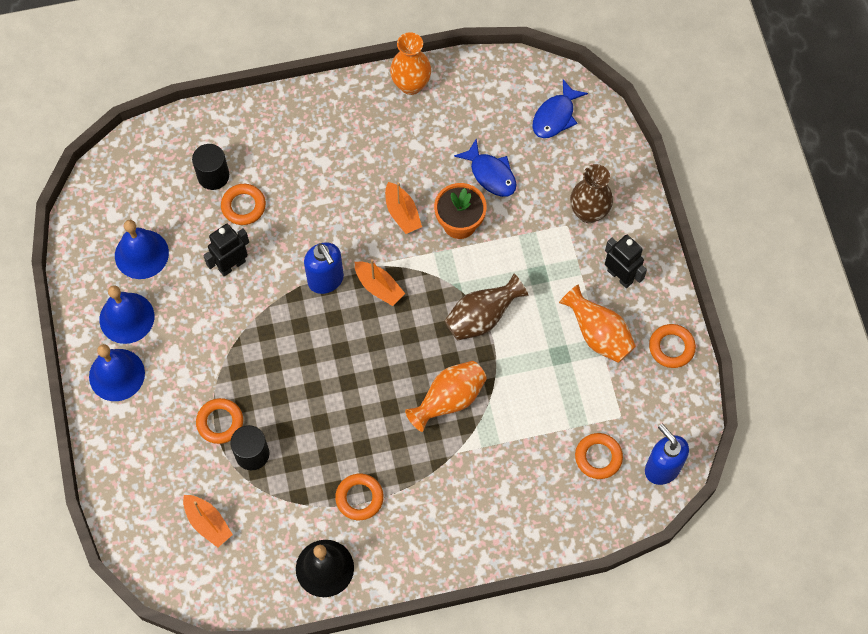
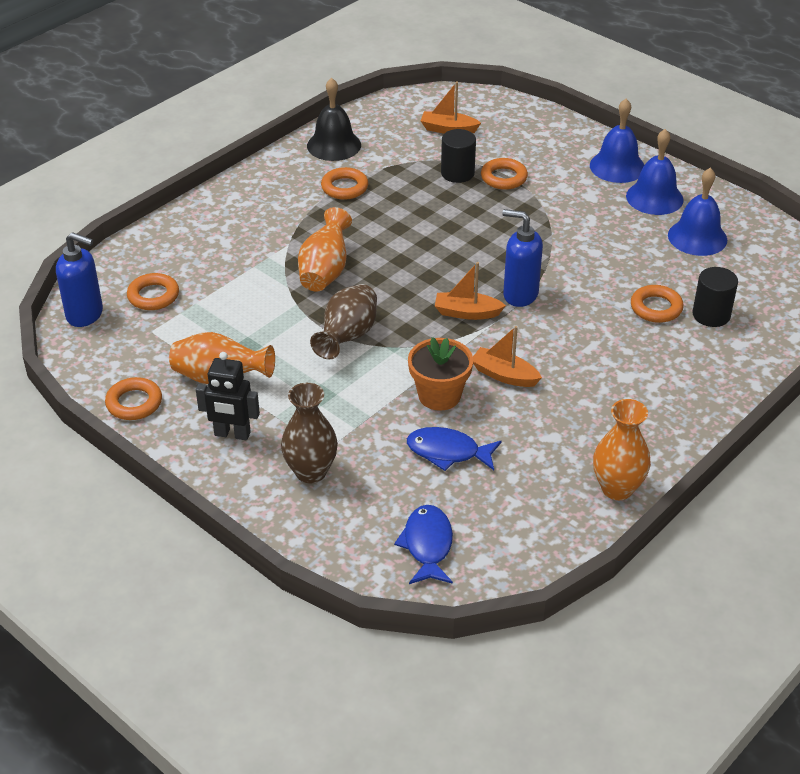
camera: 145 degrees right, 25 degrees down
(231, 265) = (614, 266): black robot -> none

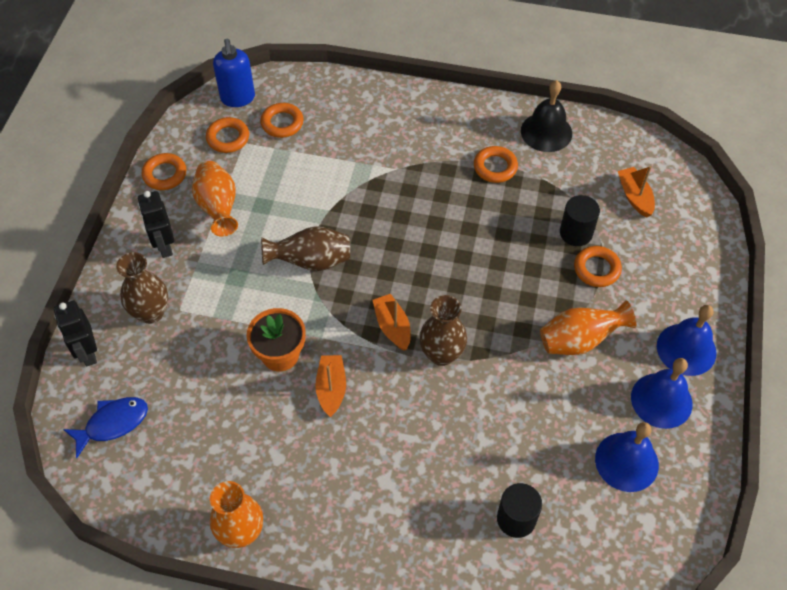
camera: 60 degrees right, 15 degrees up
(321, 538) = (88, 353): none -> black robot
(325, 271) = (380, 208): orange vase -> orange vase (579, 340)
(448, 452) = (219, 390): blue fish -> none
(520, 295) = (441, 354): blue soap dispenser -> brown vase
(656, 308) = (495, 468): orange ring -> orange ring (228, 138)

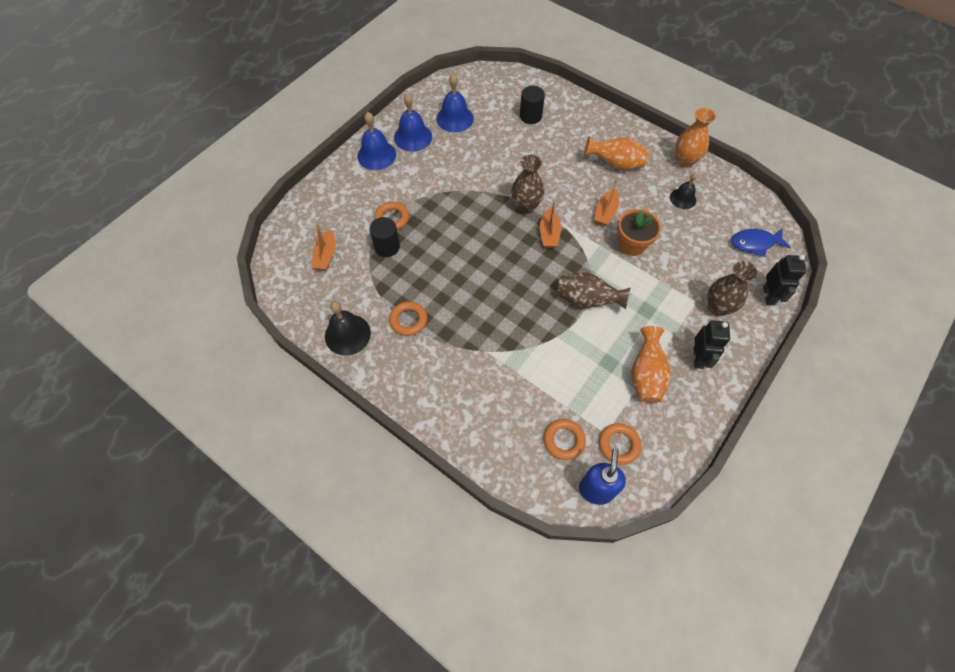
camera: 155 degrees left, 5 degrees up
(165, 174) = (685, 428): orange ring -> none
(228, 458) = (683, 198): none -> black bell
(579, 340) = (435, 182): orange vase -> orange vase (615, 164)

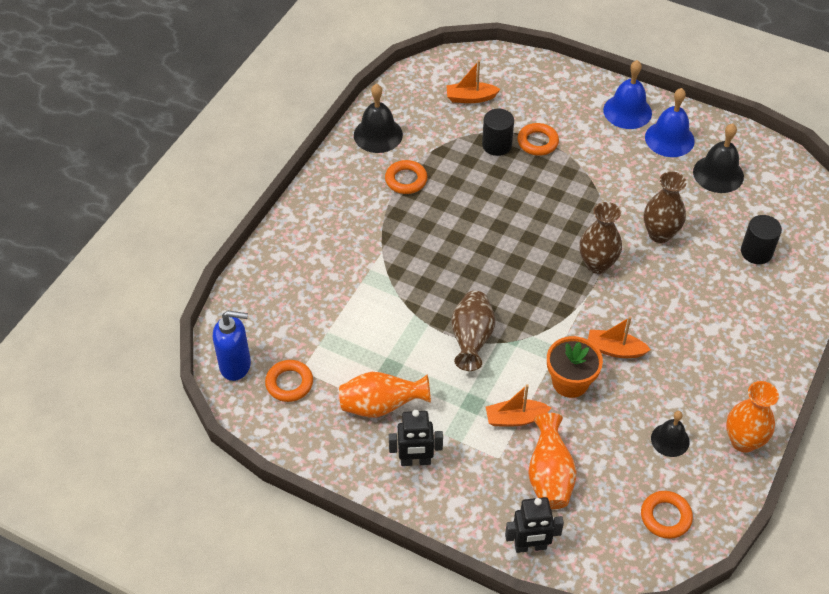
camera: 80 degrees right, 10 degrees down
(455, 118) = (718, 174): blue bell -> black bell
(549, 234) = (560, 292): orange boat -> orange boat (515, 418)
(564, 440) = (287, 332): orange ring -> orange ring (665, 517)
(615, 164) = (705, 355): orange vase -> orange vase (549, 476)
(717, 307) = (496, 483): brown vase -> brown vase (660, 234)
(755, 243) = (617, 532): blue fish -> none

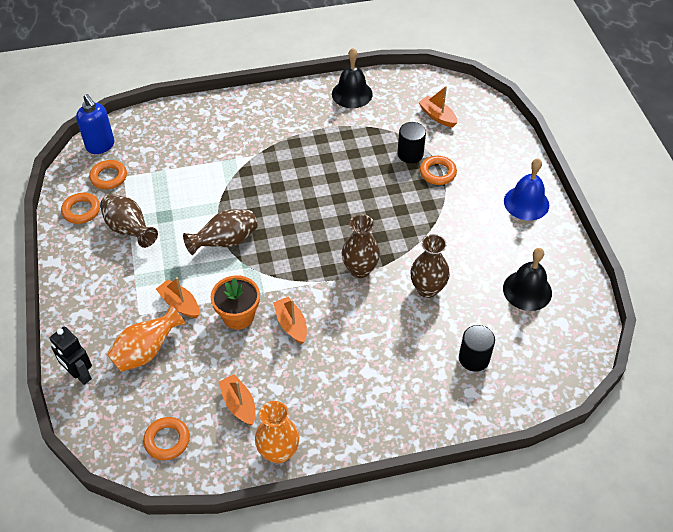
camera: 50 degrees right, 0 degrees up
(381, 406) = (129, 230): orange vase -> brown vase
(406, 180) = (328, 129): orange ring -> orange ring (81, 210)
(415, 461) = (100, 273): black robot -> none
(669, 139) = (528, 242): blue bell -> none
(670, 440) = (239, 404): black bell -> orange boat

